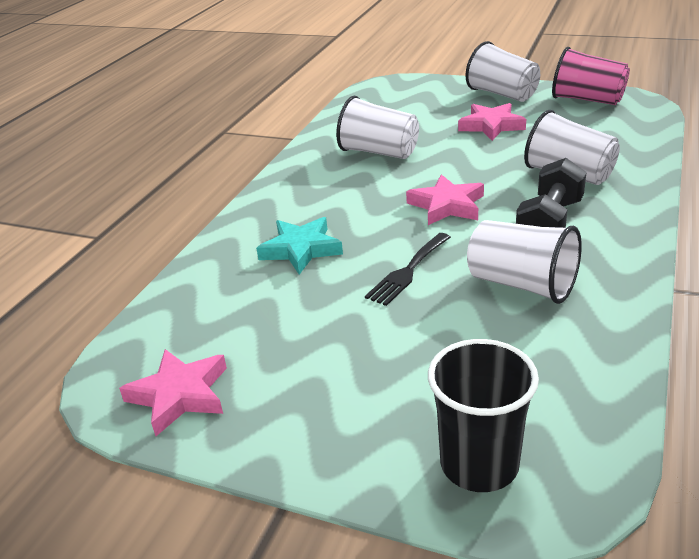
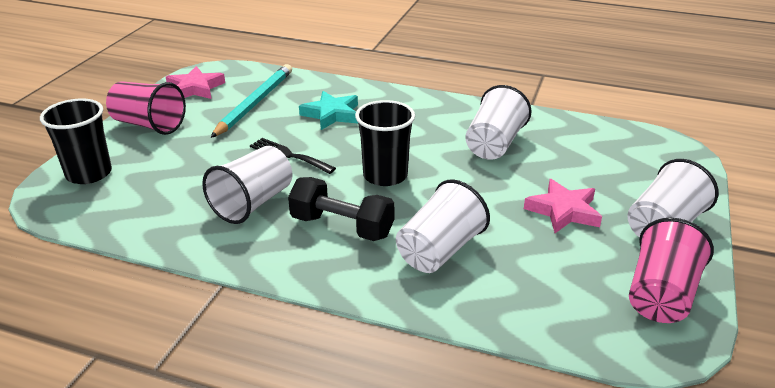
camera: 85 degrees right, 0 degrees up
(254, 318) = (255, 103): none -> turquoise pencil
(312, 426) = (149, 125): none -> pink cup
(447, 205) = (385, 175): pink star -> black cup

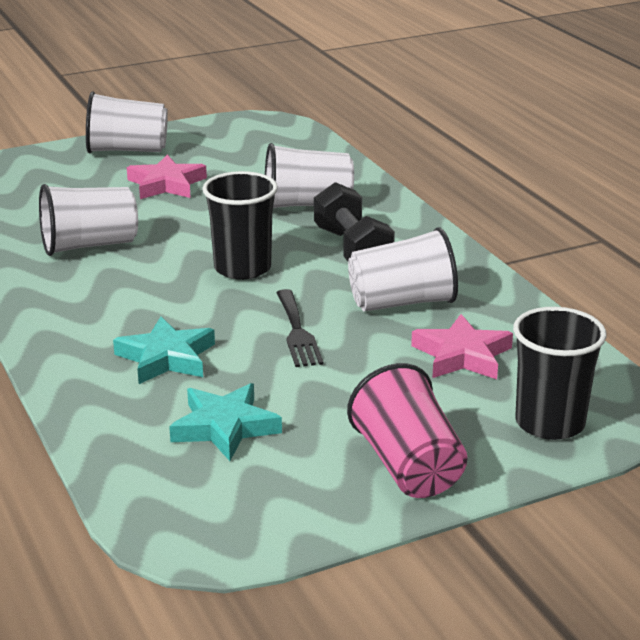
camera: 135 degrees left, 5 degrees down
(195, 88) = (265, 508): pink star -> pink star (462, 355)
(255, 103) = (224, 427): turquoise pencil -> turquoise star
(661, 295) = (221, 133): pink cup -> none

